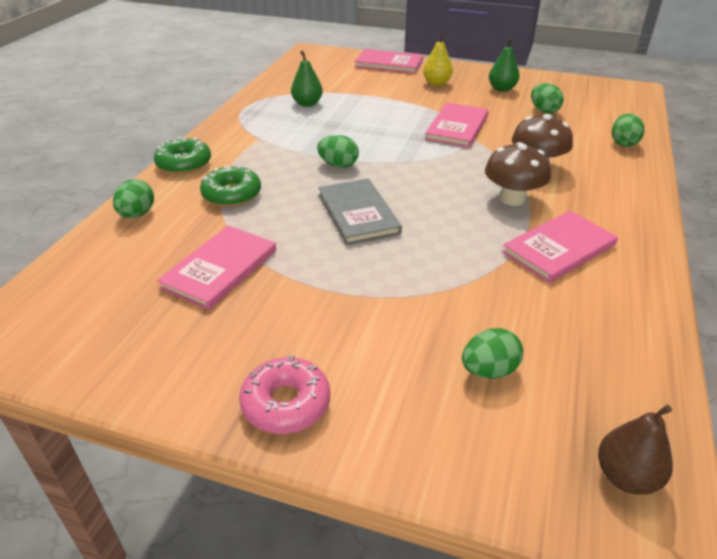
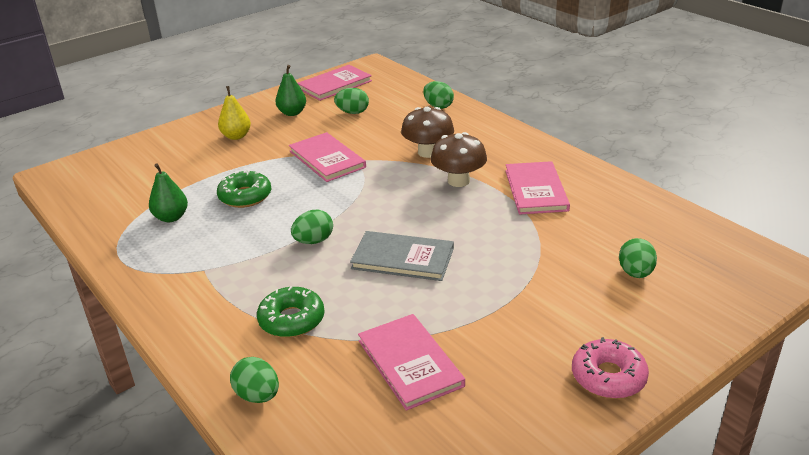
camera: 55 degrees left, 5 degrees down
(184, 164) = (191, 335): green donut -> green donut (245, 196)
(389, 64) = (158, 143): pink book -> pink book (334, 85)
(626, 477) = (748, 263): brown pear -> none

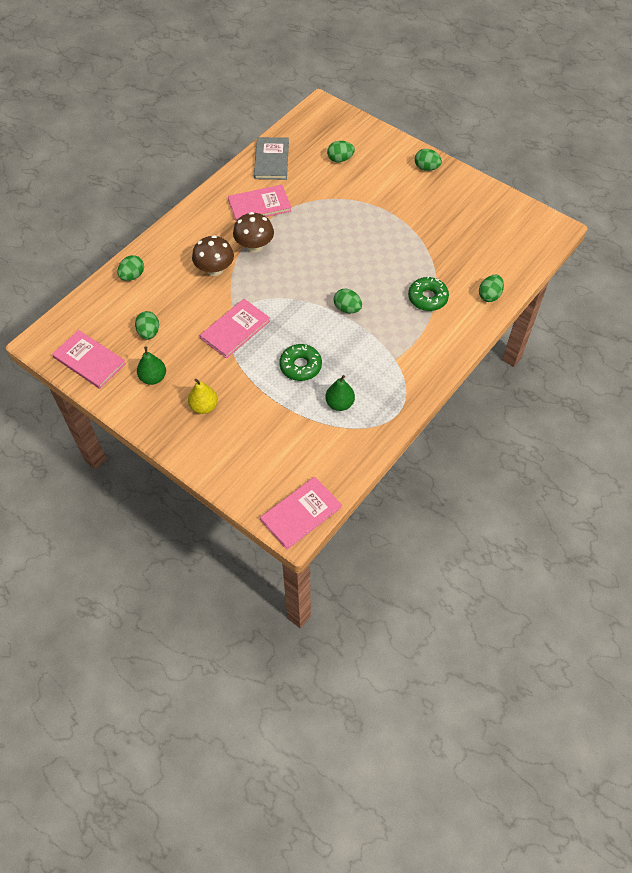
camera: 105 degrees left, 25 degrees up
(403, 258) = (354, 259): grey book -> grey book (271, 160)
(410, 363) = (443, 240): pink book -> pink book (300, 513)
(608, 377) = (426, 168): pink donut -> green egg

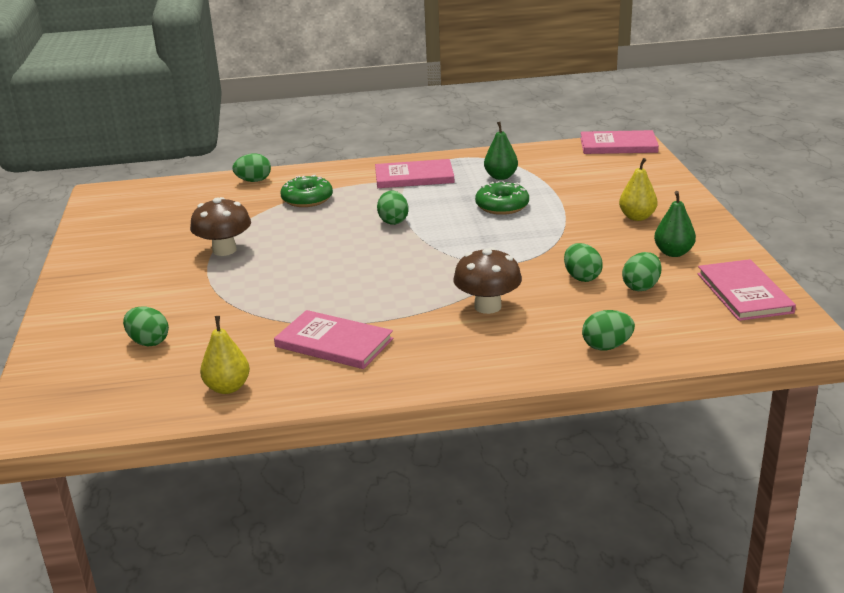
camera: 135 degrees left, 30 degrees down
(235, 329) = (533, 251): pink book -> pink book (414, 177)
(254, 246) = (406, 306): brown mushroom -> brown mushroom (224, 250)
(271, 160) = (227, 387): grey book -> yellow pear
(426, 168) = (86, 285): green egg -> green egg (582, 277)

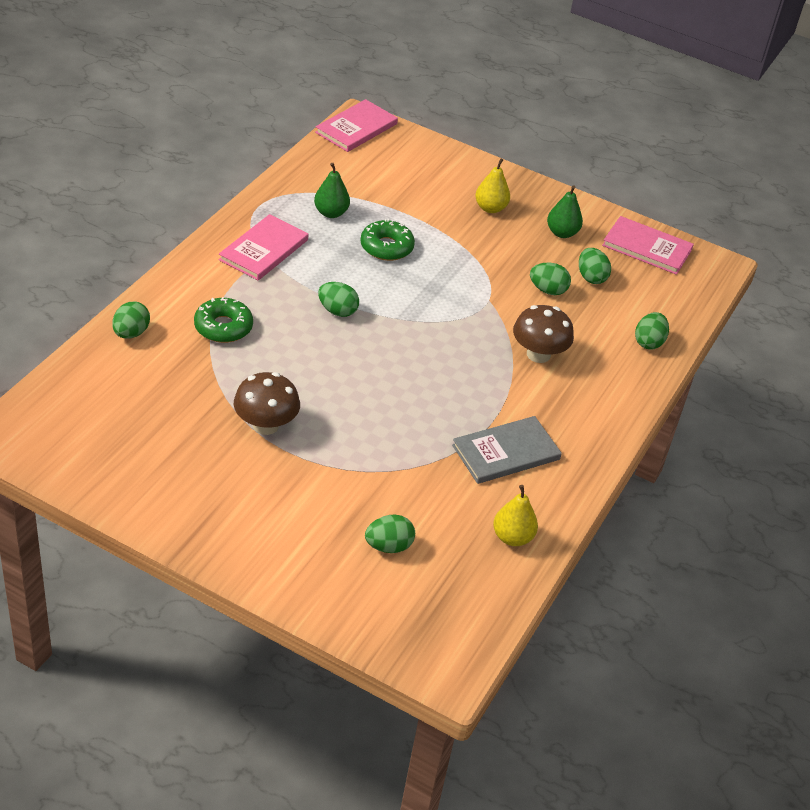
camera: 60 degrees left, 15 degrees up
(334, 343) = (506, 452): pink book -> grey book

